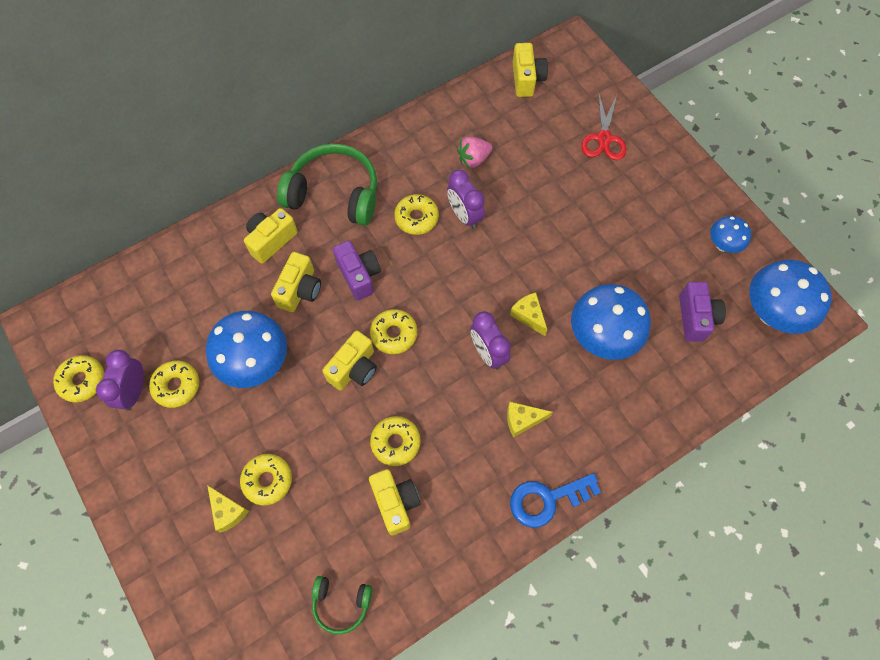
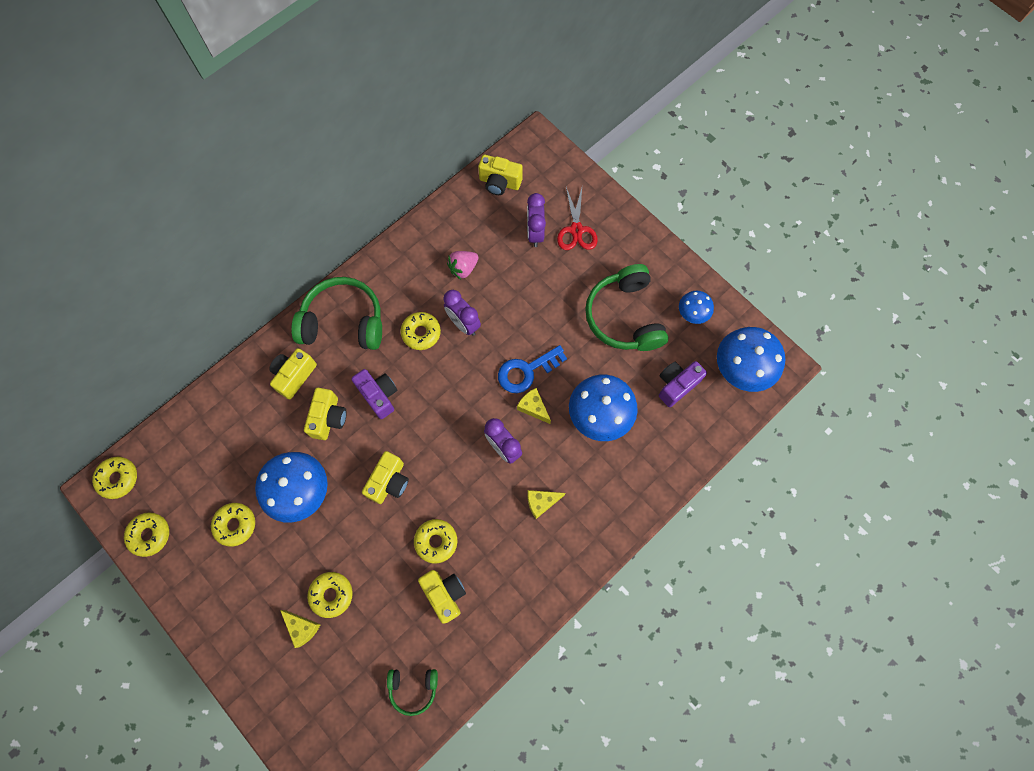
camera: 10 degrees left, 5 degrees up
(134, 391) = (198, 536): purple clock -> purple clock (535, 233)
(394, 334) = (418, 444): yellow donut -> yellow donut (118, 478)
(526, 79) = (499, 183): yellow camera -> yellow camera turned 120 degrees clockwise
(547, 500) = (572, 568): blue key -> blue key (526, 371)
(645, 236) = (624, 317): none -> green headphones
(695, 318) = (676, 385): purple camera -> purple camera turned 120 degrees counterclockwise

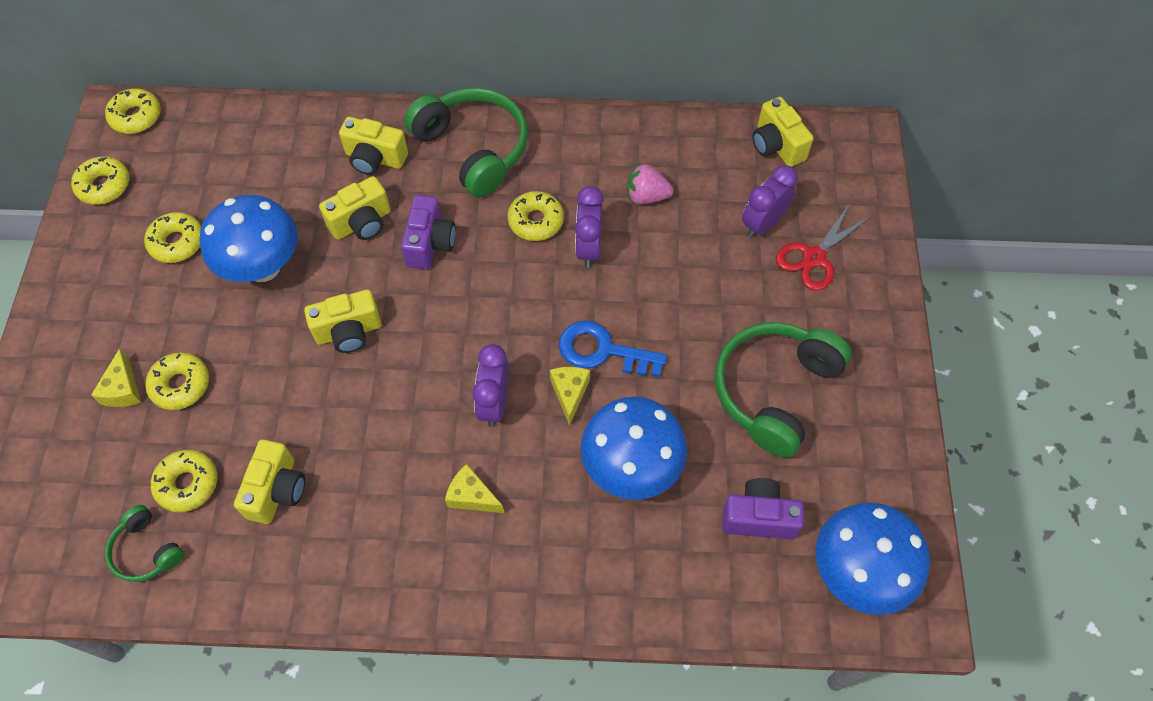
camera: 45 degrees right, 10 degrees down
(294, 376) = (375, 158): yellow camera -> yellow camera turned 150 degrees counterclockwise
(436, 541) = (327, 431): yellow donut -> yellow donut (187, 484)
(691, 314) = (860, 458): blue mushroom -> none

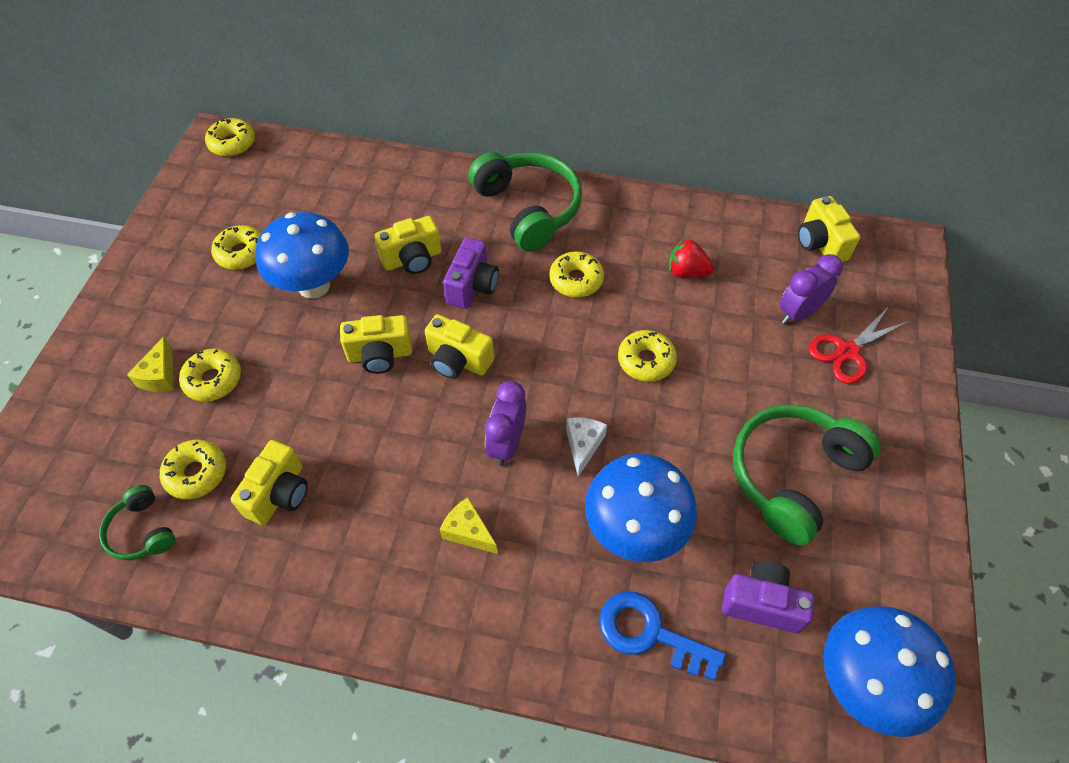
camera: 10 degrees right, 5 degrees down
(104, 186) = (190, 196): yellow donut -> yellow donut (646, 361)
(375, 158) = (436, 205): yellow camera -> yellow camera (458, 360)
(570, 393) = (583, 445): yellow cheese -> white cheese
(588, 248) = (623, 311): purple clock -> none
(603, 351) = (622, 409): blue key -> blue key (650, 633)
(646, 196) = (686, 272): pink strawberry -> red strawberry

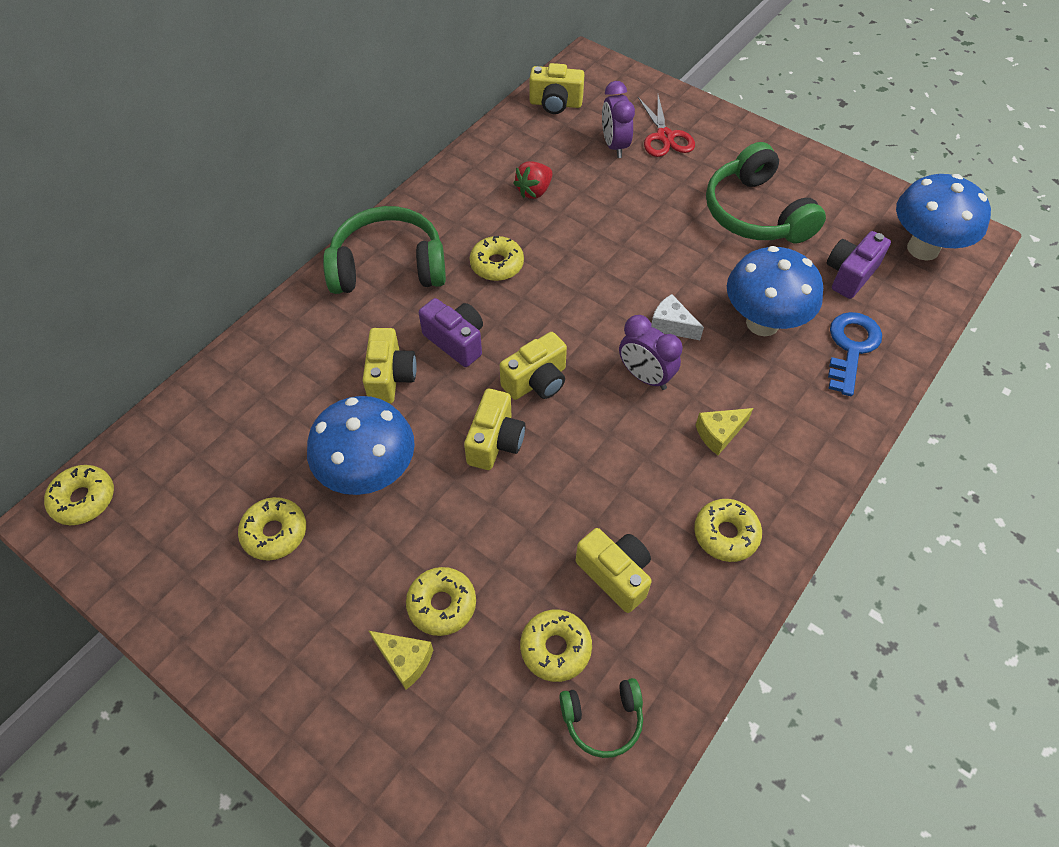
camera: 65 degrees left, 0 degrees up
(646, 361) = (609, 253): yellow donut -> yellow donut (725, 534)
(650, 633) = (851, 348): blue key -> blue key turned 150 degrees clockwise

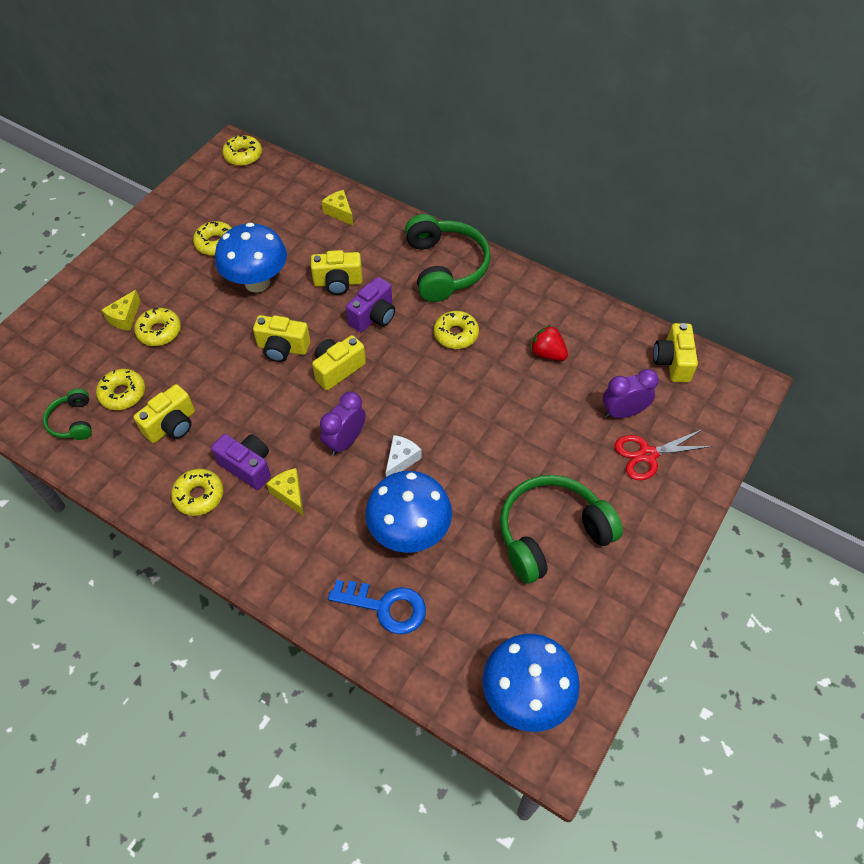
camera: 85 degrees right, 0 degrees up
(257, 372) = (339, 212): none -> yellow cheese
(536, 381) = (337, 369): yellow camera -> yellow camera turned 90 degrees clockwise
(849, 275) = (478, 615): purple camera -> purple camera (247, 467)

